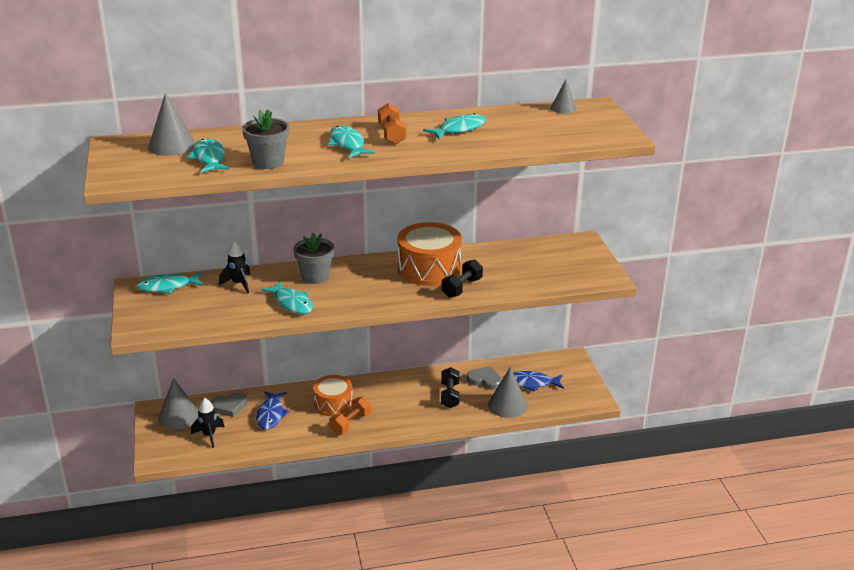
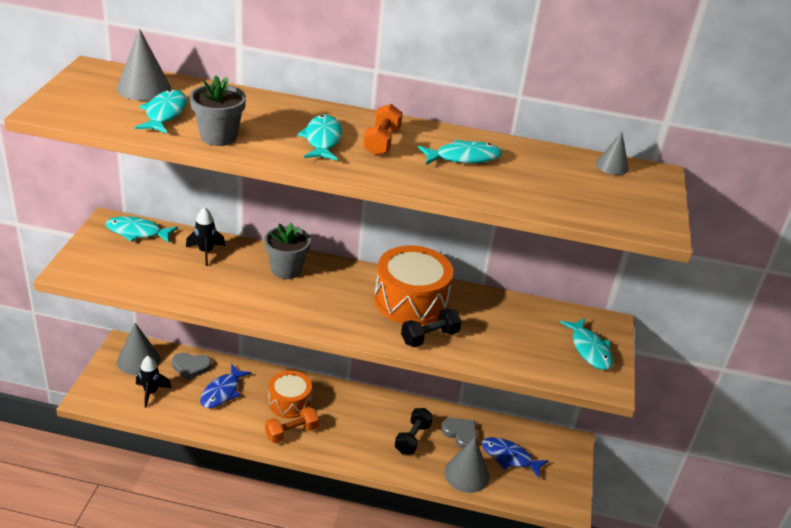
camera: 20 degrees right, 5 degrees up
(292, 303) = (239, 293): turquoise fish -> turquoise fish (589, 349)

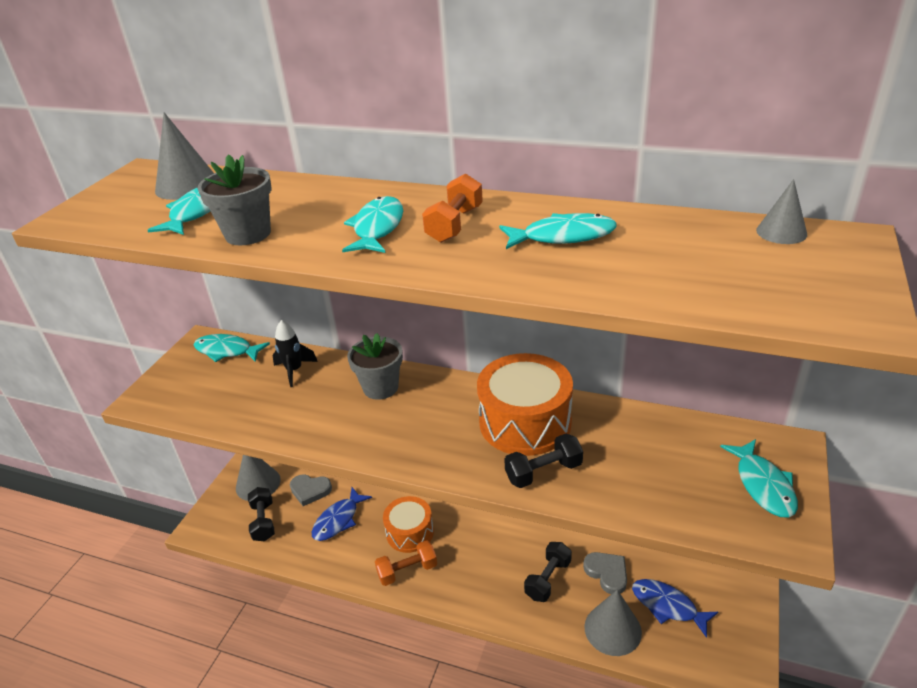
camera: 15 degrees right, 0 degrees up
(151, 392) = (263, 521): black rocket -> black dumbbell

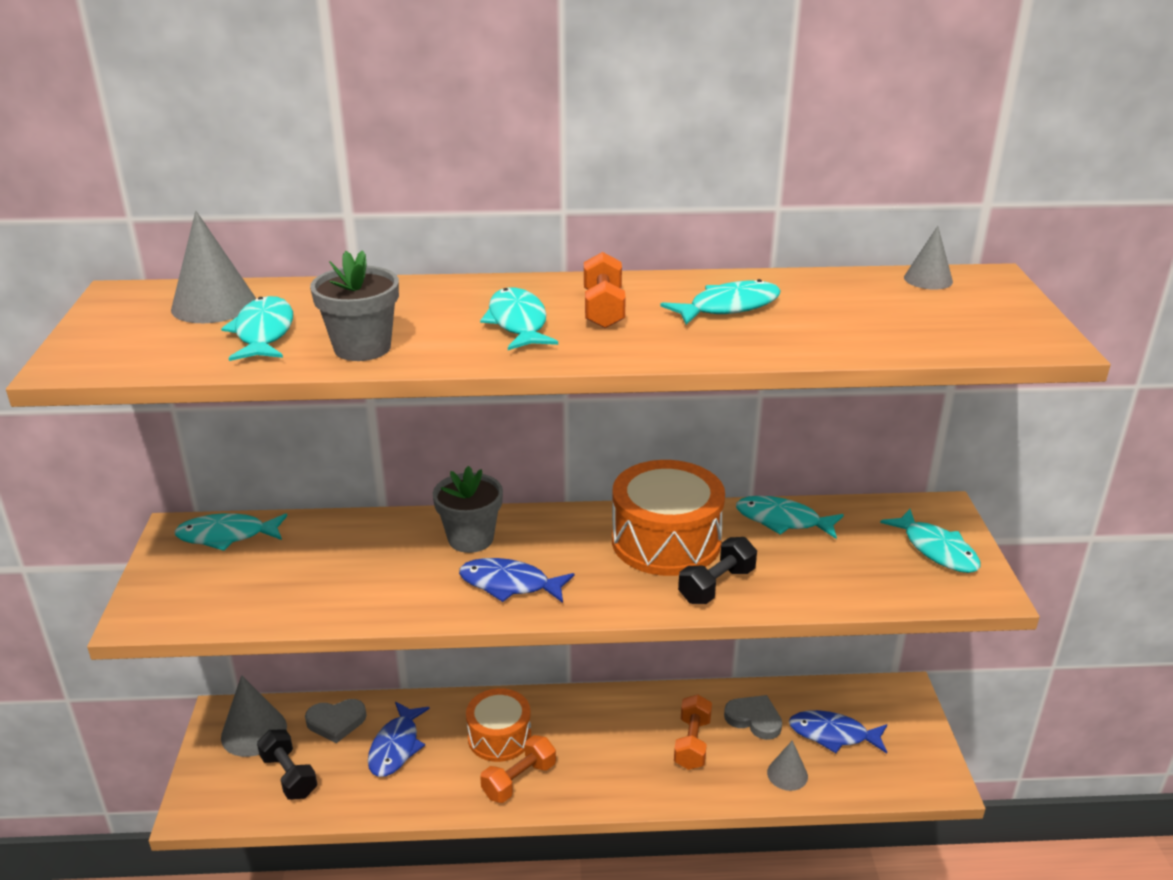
camera: 25 degrees left, 5 degrees down
(294, 370) = (342, 541): black rocket -> none
(385, 432) = (509, 584): none -> blue fish
(548, 579) = (692, 743): black dumbbell -> orange dumbbell
(612, 629) = (787, 774): grey cone -> grey cone, size x0.61
(634, 425) = (782, 520): none -> turquoise fish

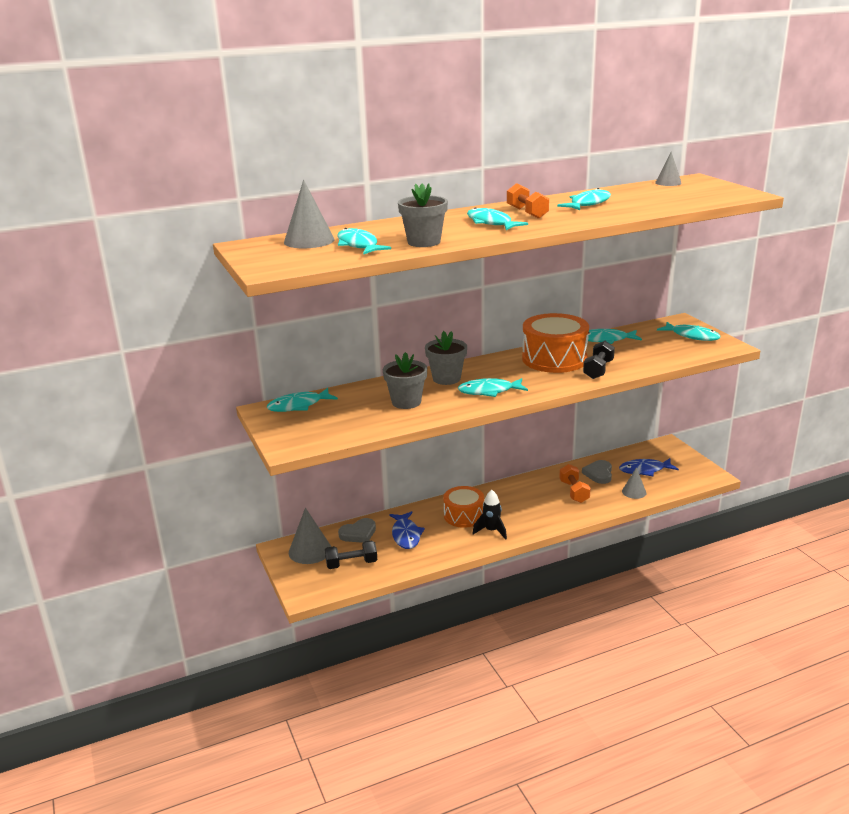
camera: 20 degrees left, 5 degrees down
(289, 776) = (351, 564): black dumbbell -> black dumbbell turned 45 degrees counterclockwise
(373, 572) = (406, 402): none -> grey flower pot
(509, 584) = (489, 391): blue fish -> turquoise fish
(519, 780) = (491, 531): orange dumbbell -> black rocket
(754, 719) = (599, 474): grey heart -> grey heart turned 90 degrees counterclockwise

